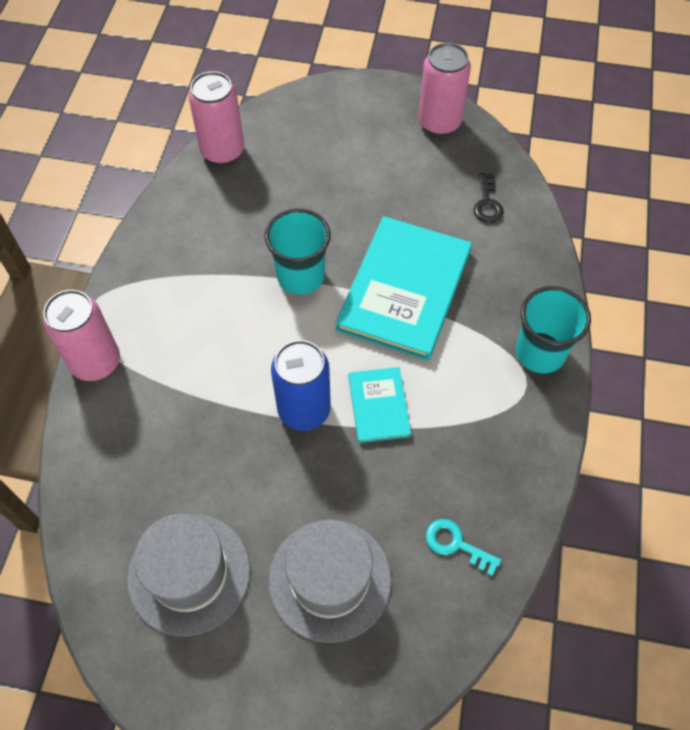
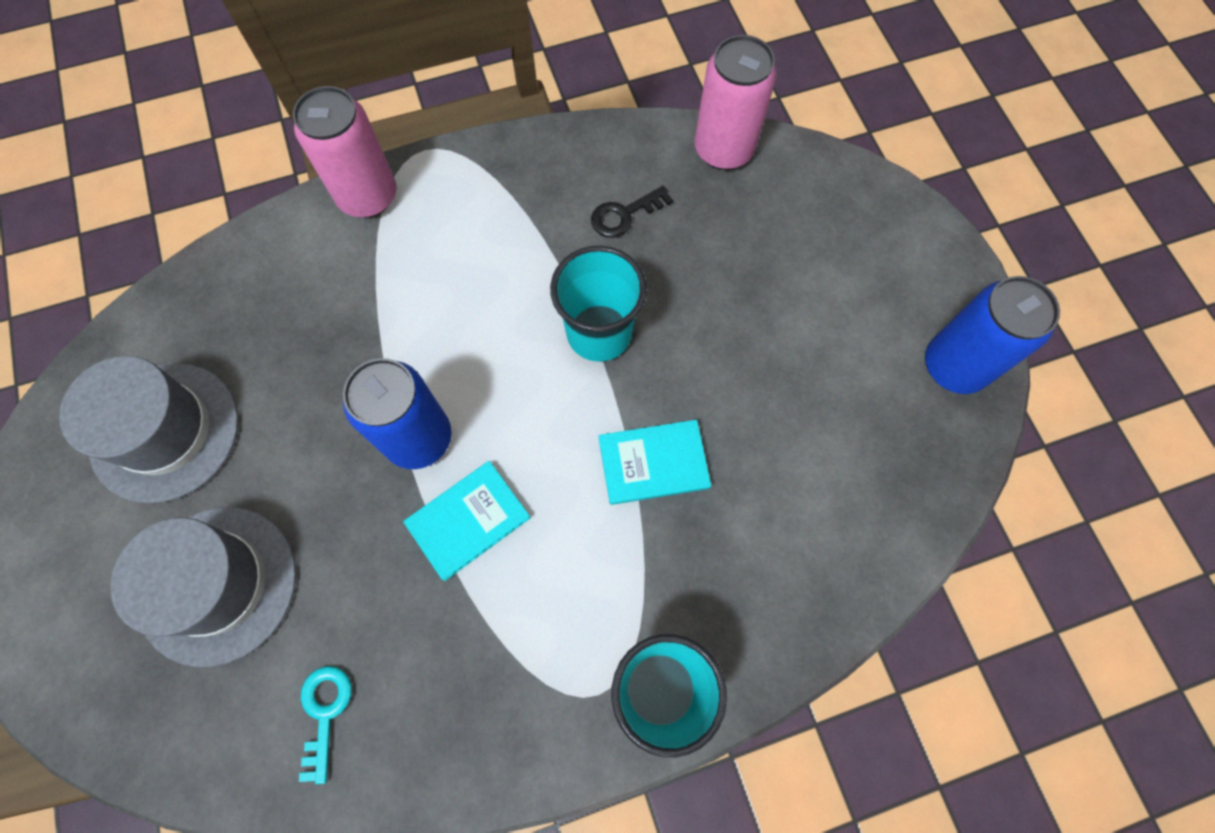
camera: 60 degrees right, 10 degrees up
(404, 290) = (653, 463): turquoise book -> turquoise book, size x0.50
(439, 122) = (954, 366): pink can -> blue can
(487, 203) = (862, 497): black key -> black key (624, 215)

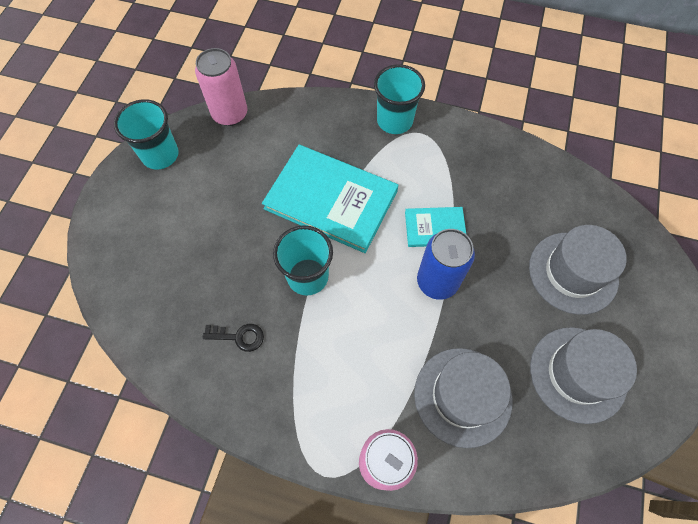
camera: 145 degrees left, 5 degrees down
(309, 314) = (462, 396): none -> grey hat
(324, 713) = (541, 191): turquoise key -> none
(653, 463) = (331, 199): turquoise book -> turquoise book, size x1.99
(723, 149) = (147, 340): pink can -> pink can (230, 114)
(954, 366) = (160, 155): blue can -> turquoise cup

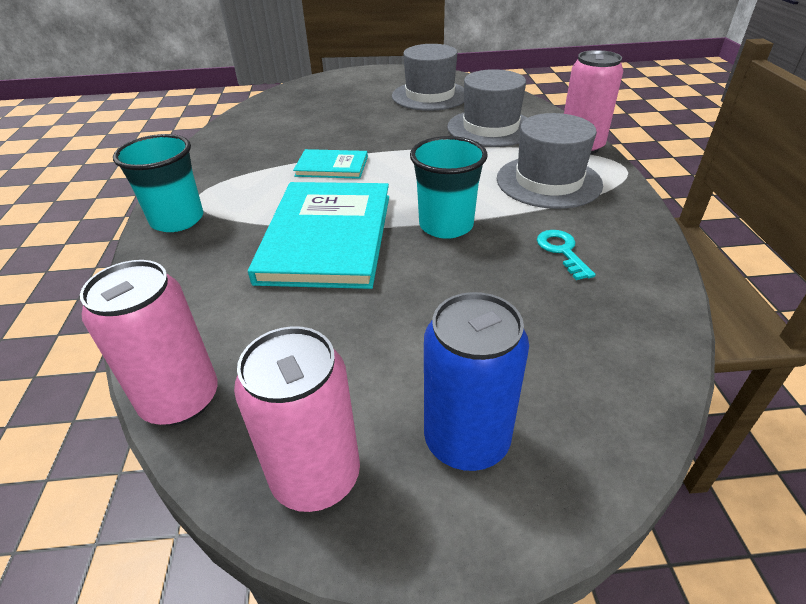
camera: 110 degrees left, 25 degrees down
(160, 155) = (316, 476): turquoise cup -> pink can
(239, 336) = (562, 251): black key -> turquoise key
(435, 228) = (332, 166): turquoise book -> turquoise book turned 60 degrees counterclockwise
(437, 281) = (393, 155): blue can -> blue can (466, 440)
(573, 272) = (342, 106): grey hat -> grey hat (548, 181)

